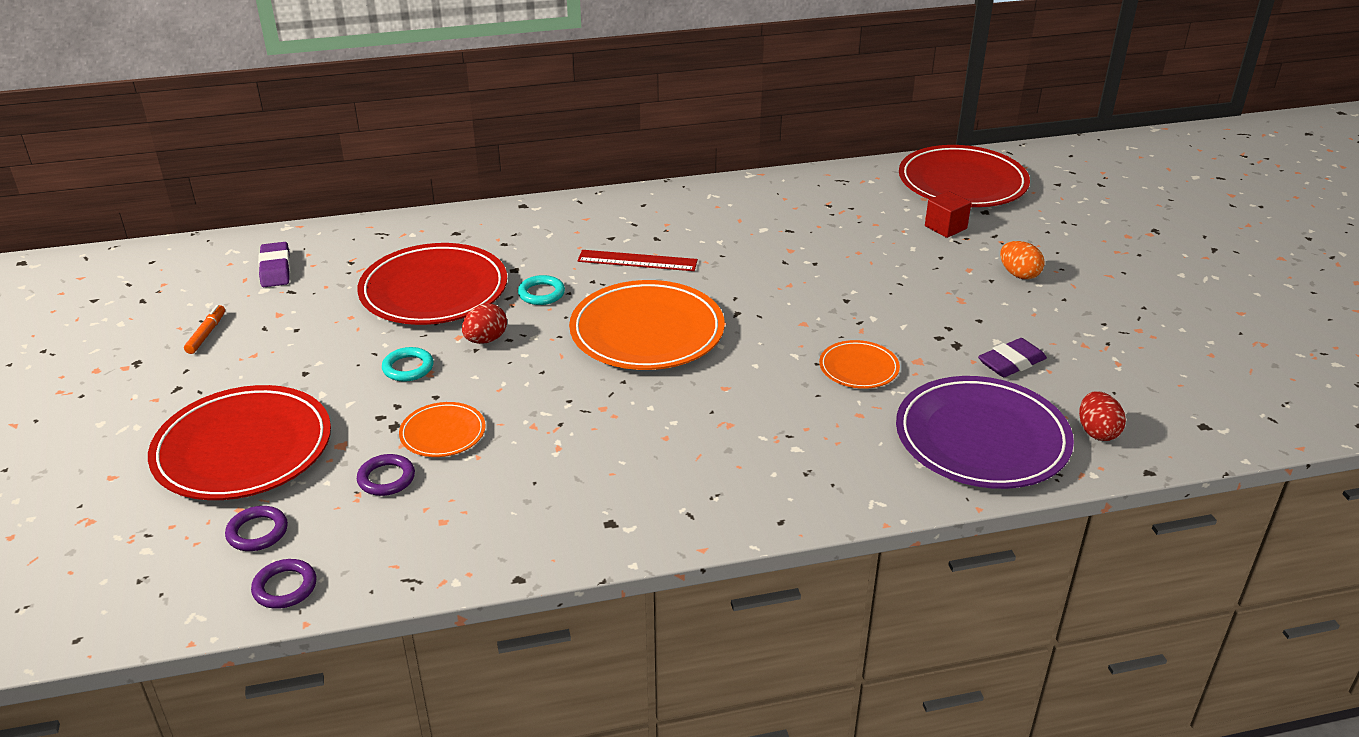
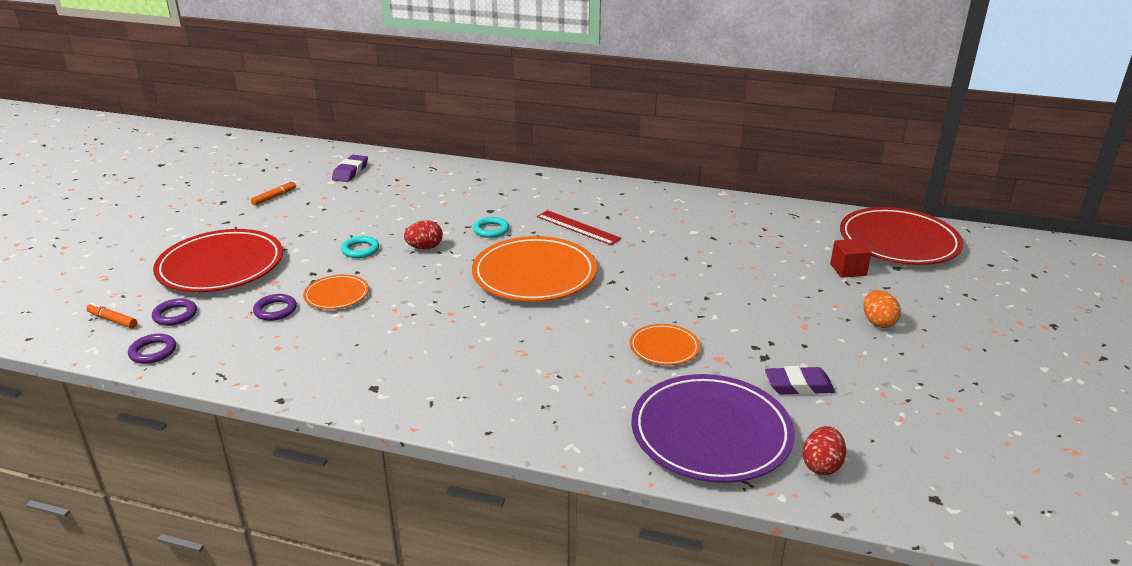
camera: 30 degrees right, 5 degrees down
(174, 570) = (112, 320): none -> orange marker
(434, 290) = (426, 209): red plate -> none

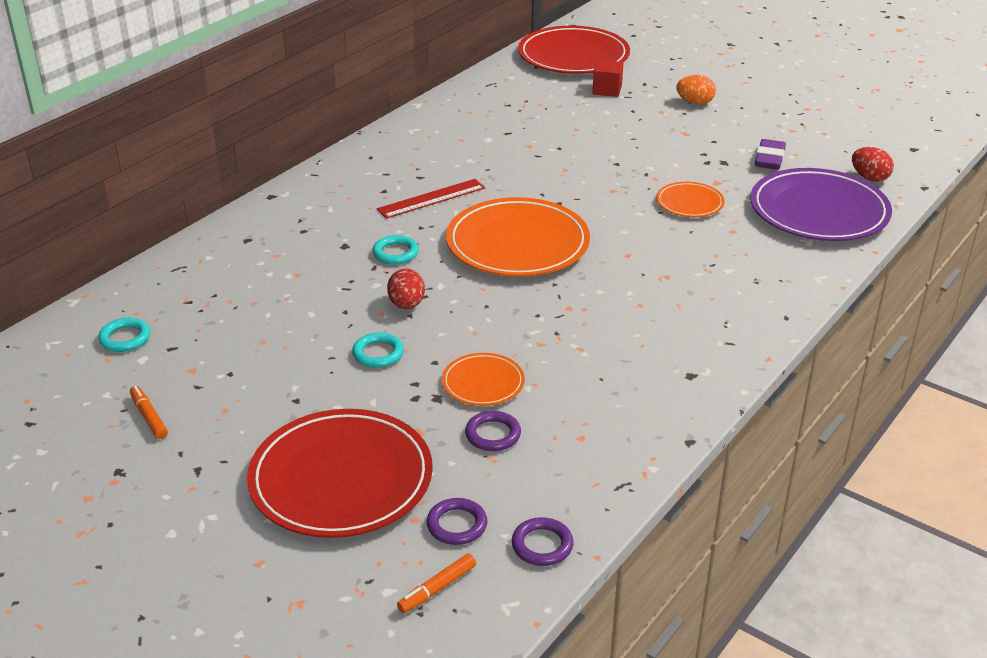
camera: 70 degrees left, 5 degrees up
(350, 172) = (125, 338): purple eraser -> turquoise ring

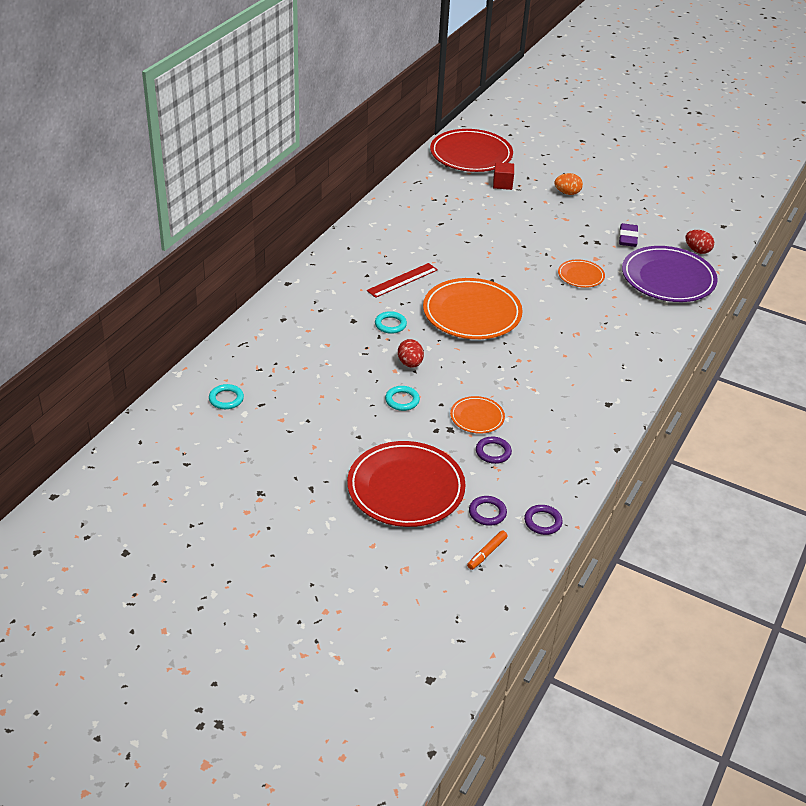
camera: 10 degrees left, 5 degrees up
(149, 417) = (265, 454): orange marker -> none

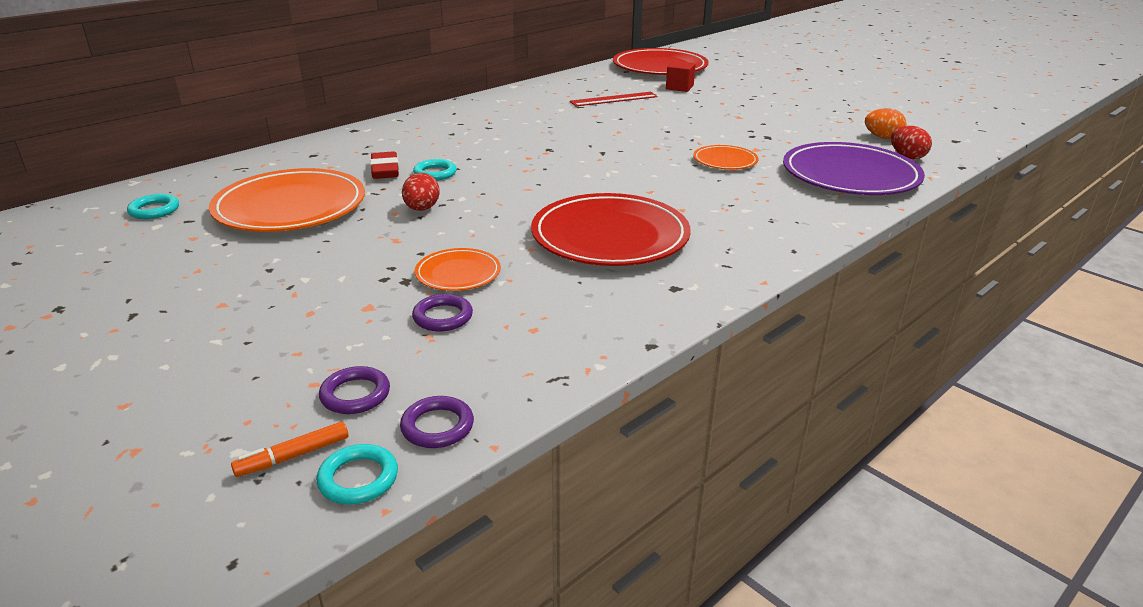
camera: 20 degrees right, 10 degrees down
(352, 327) = (385, 170): none -> red eraser
(402, 280) = (489, 141): red ruler -> red ruler (613, 99)
(402, 400) = (371, 241): turquoise ring -> turquoise ring (358, 478)
(406, 488) = (264, 338): red plate -> red plate (610, 236)
(472, 313) = (550, 175): orange plate -> orange plate (290, 207)
(567, 193) = (754, 99): orange egg -> orange egg (882, 137)
(627, 238) = (812, 138): purple eraser -> none

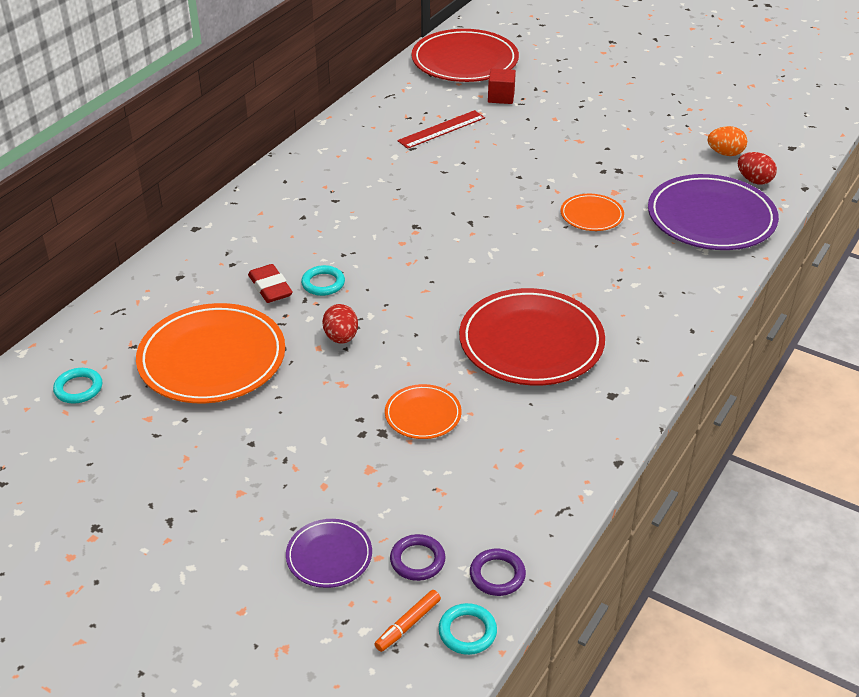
camera: 15 degrees left, 10 degrees up
(262, 373) = (329, 556): none -> purple plate
(443, 317) = (438, 467): purple ring -> none

